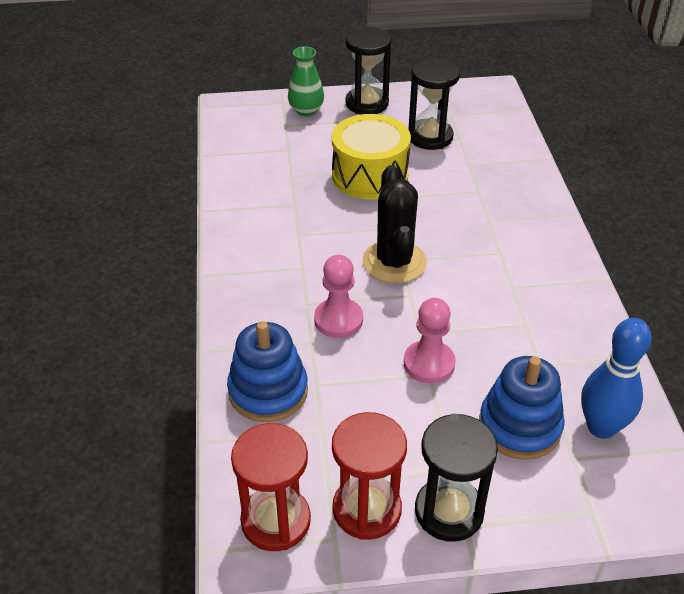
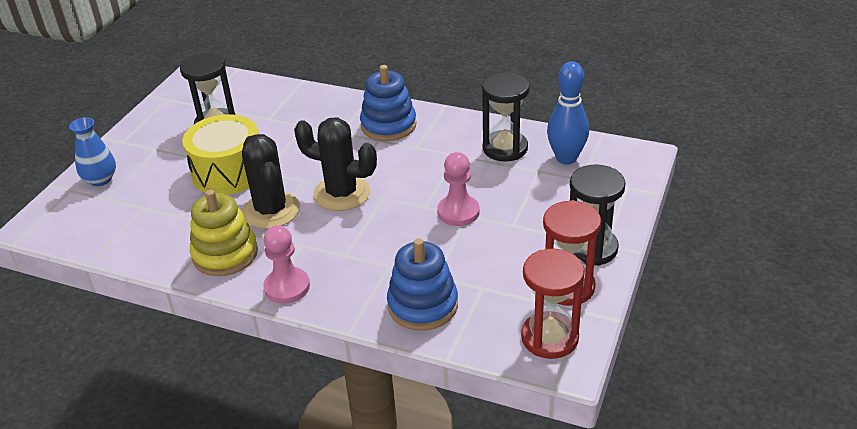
camera: 60 degrees left, 5 degrees down
(259, 224) = (225, 254): none -> yellow stacking toy
(306, 110) = (100, 179): green vase -> blue vase
(336, 226) = (271, 210): none -> black cactus
(338, 320) = (378, 243): pink pawn -> pink pawn (287, 287)
(367, 103) = (133, 142): black hourglass -> black hourglass (505, 148)
(519, 426) = (542, 191): blue stacking toy -> blue stacking toy (388, 125)

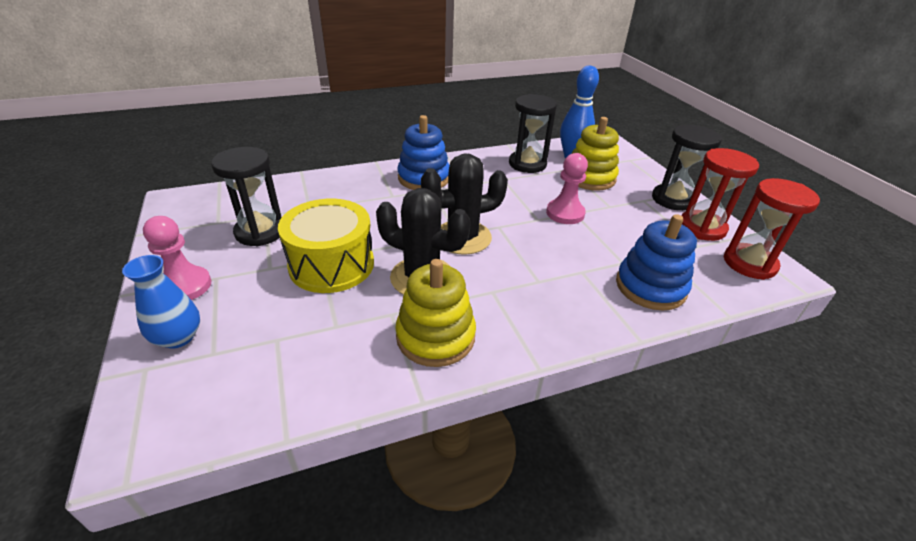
camera: 45 degrees left, 0 degrees up
(287, 287) = (535, 333): pink pawn -> pink pawn (185, 286)
(544, 189) = (590, 178): none -> yellow stacking toy

